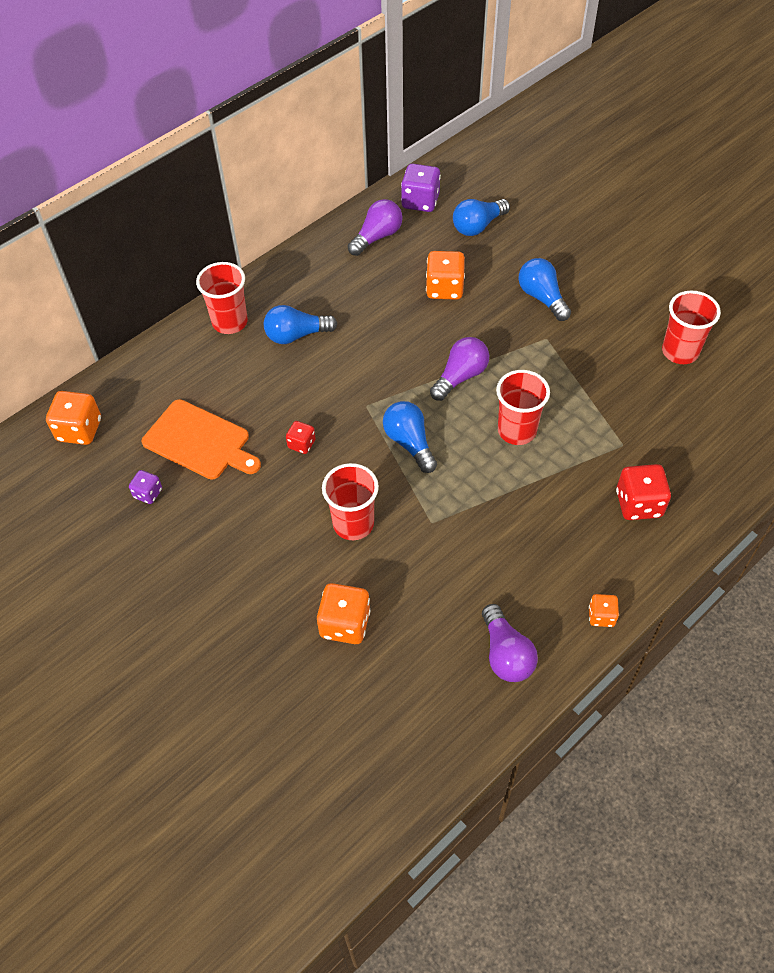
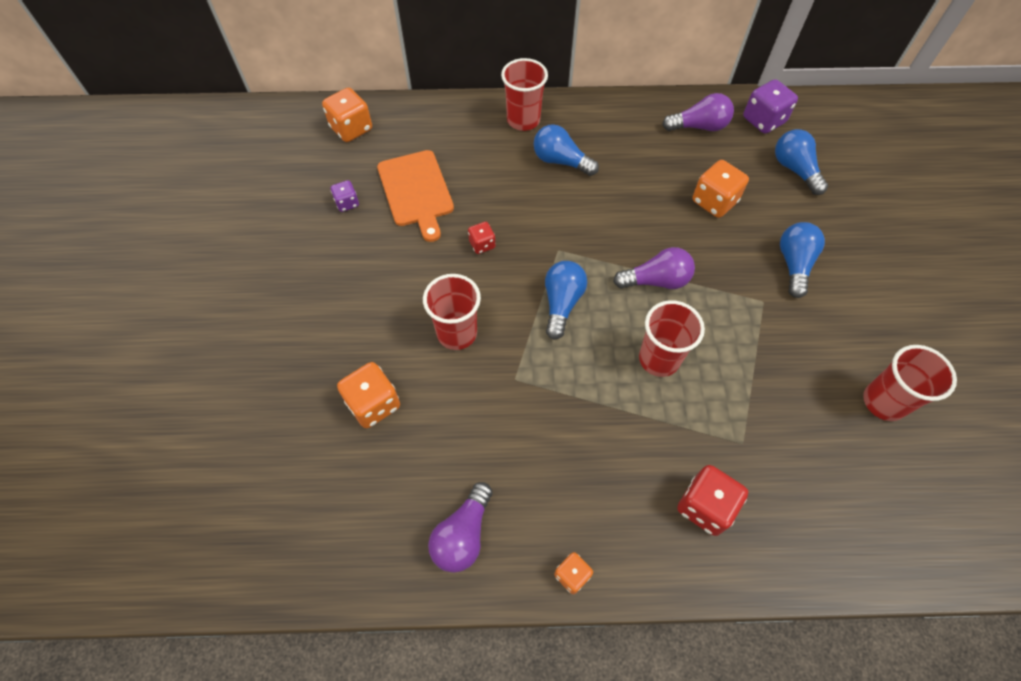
camera: 40 degrees right, 5 degrees up
(478, 226) = (794, 170): blue light bulb -> blue light bulb turned 60 degrees clockwise

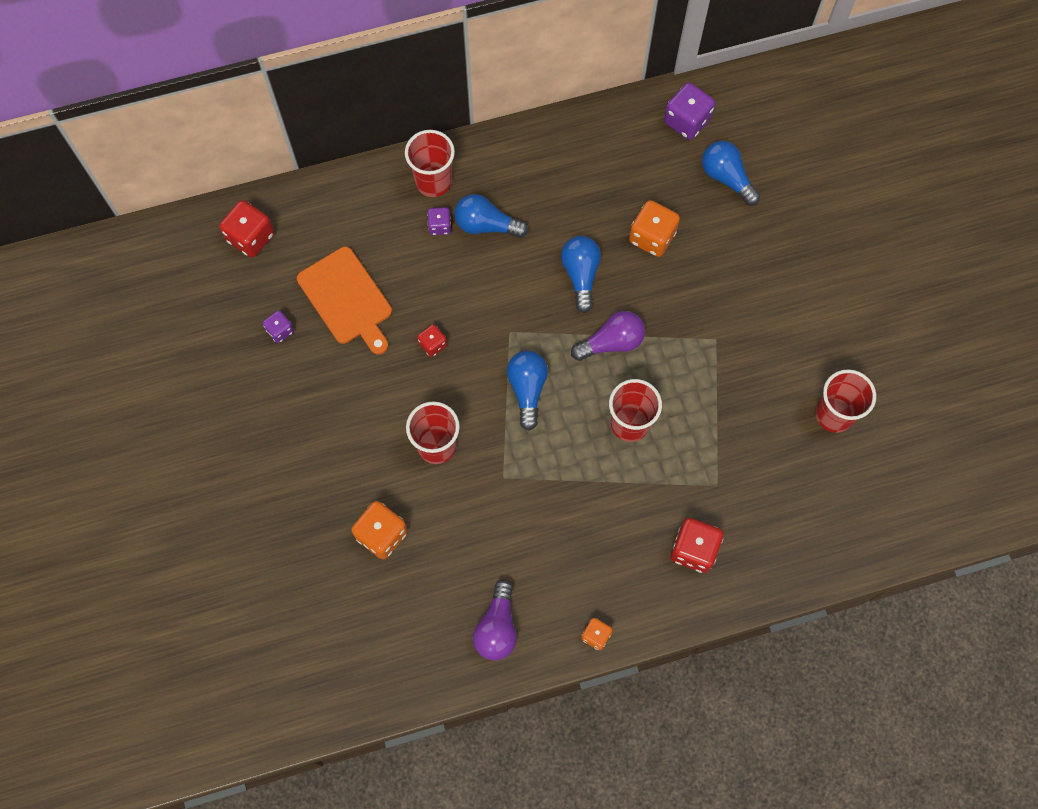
camera: 15 degrees left, 10 degrees up
(351, 129) = (251, 237): orange dice -> red dice
(518, 153) = (439, 226): none -> purple dice
(699, 126) = (621, 145): purple light bulb -> none
(794, 264) = (739, 291): blue light bulb -> blue light bulb (581, 275)

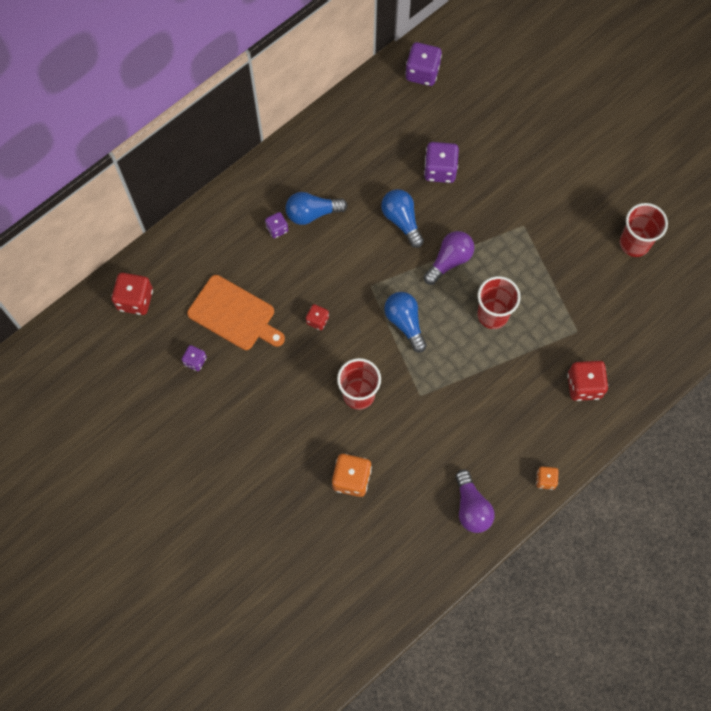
camera: 25 degrees left, 0 degrees up
(433, 181) = (255, 197): red cup -> none
(652, 237) = (440, 170): orange dice -> purple dice
(727, 178) = (472, 103): blue light bulb -> none

